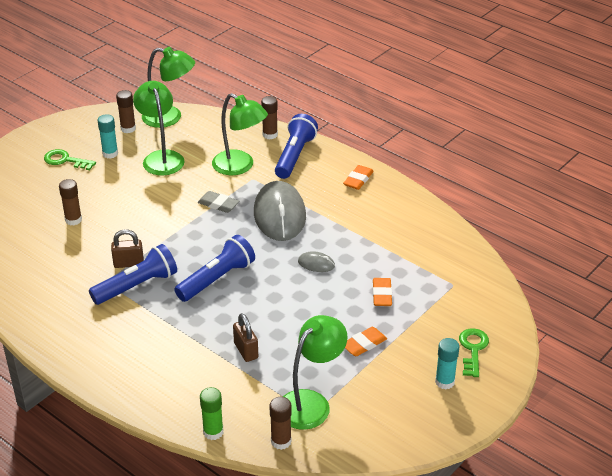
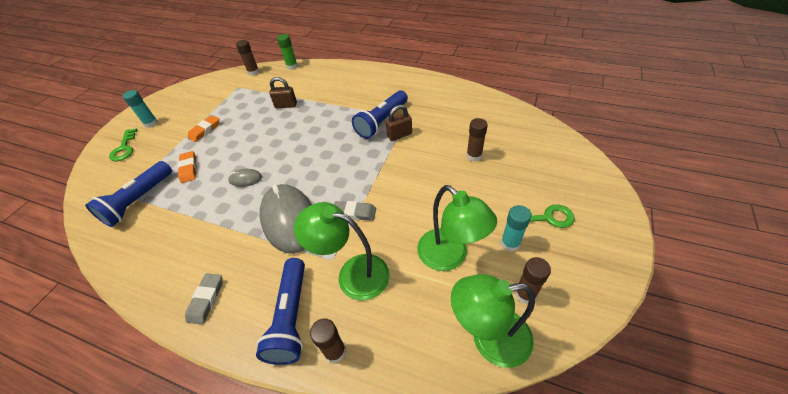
camera: 165 degrees right, 10 degrees up
(217, 279) = (324, 143): blue flashlight -> blue flashlight (138, 201)
(246, 351) = (286, 105): brown padlock -> brown padlock turned 45 degrees counterclockwise
(311, 402) = (238, 91): green lamp -> none
(358, 180) = (206, 299): orange eraser -> grey eraser

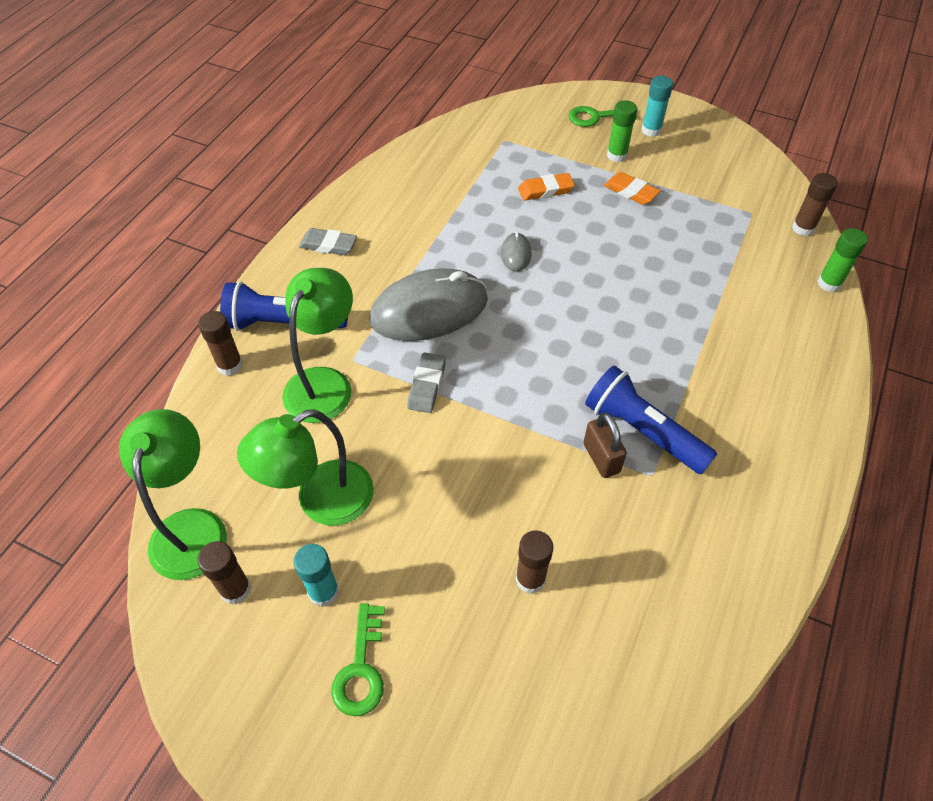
camera: 90 degrees right, 5 degrees up
(138, 201) = (492, 155): blue flashlight -> none
(168, 137) = (617, 155): none -> green glue stick
(286, 105) = (696, 285): brown padlock -> none

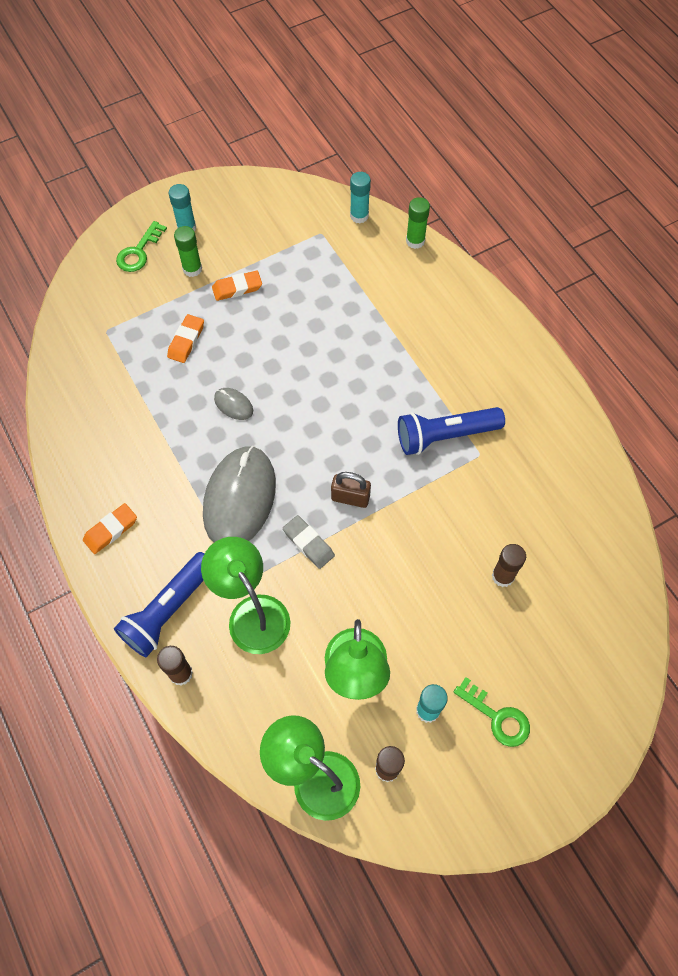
camera: 55 degrees left, 10 degrees up
(328, 245) = (111, 530): grey eraser -> orange eraser
(601, 458) = (447, 474): brown padlock -> brown padlock (350, 498)
(803, 228) = (359, 216): brown glue stick -> turquoise glue stick

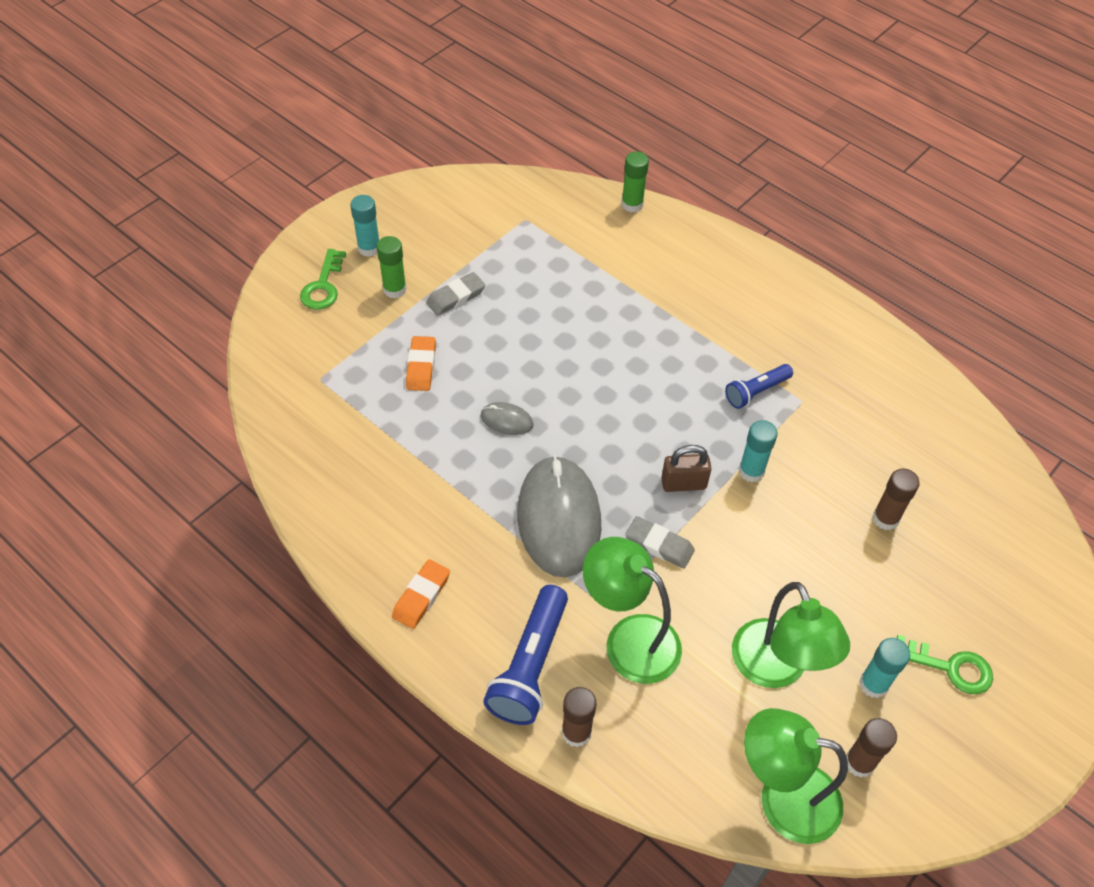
camera: 20 degrees left, 10 degrees down
(237, 288) = (456, 297): orange eraser -> grey eraser
(359, 216) = (559, 193): turquoise glue stick -> turquoise glue stick (751, 471)
(445, 436) = (756, 392): blue flashlight -> blue flashlight, size x0.60

